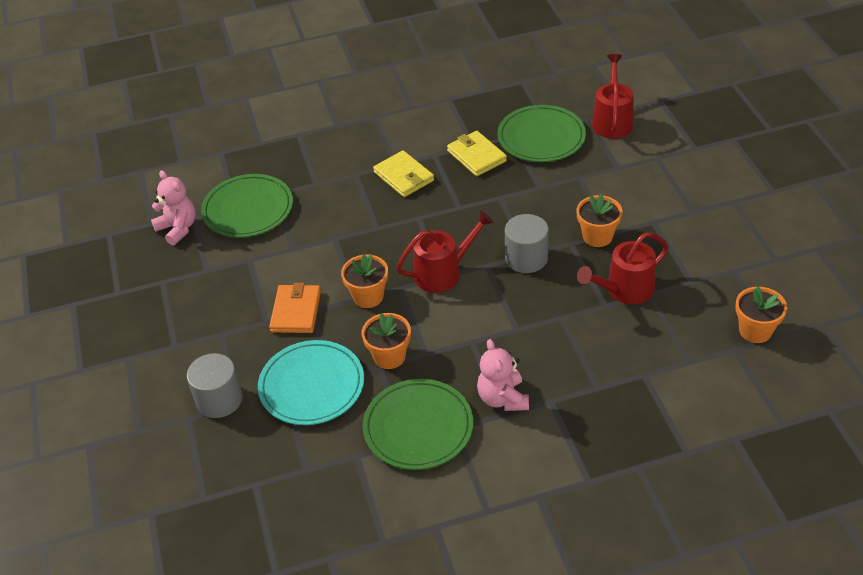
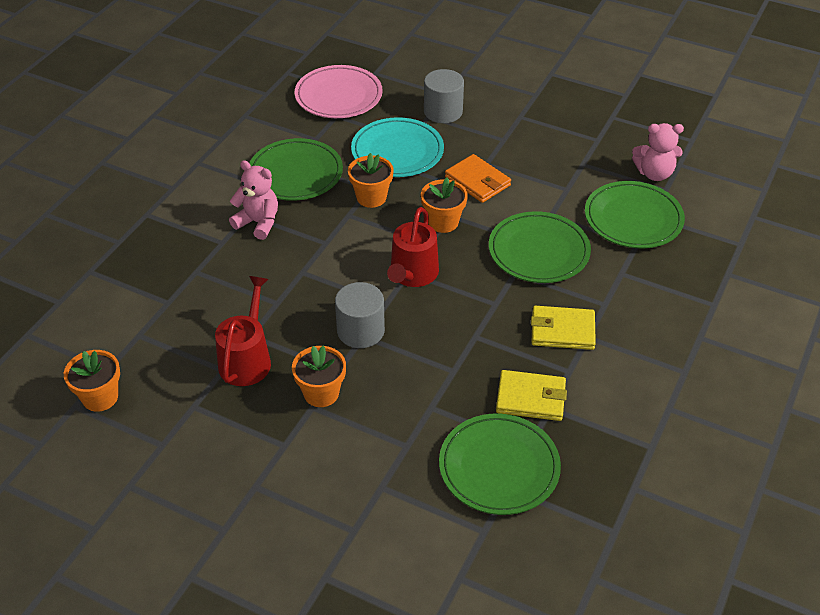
camera: 130 degrees right, 0 degrees up
(273, 494) = (338, 96): none -> pink plate
(340, 231) = (538, 251): none -> green plate
(612, 121) = (453, 548): red watering can -> none

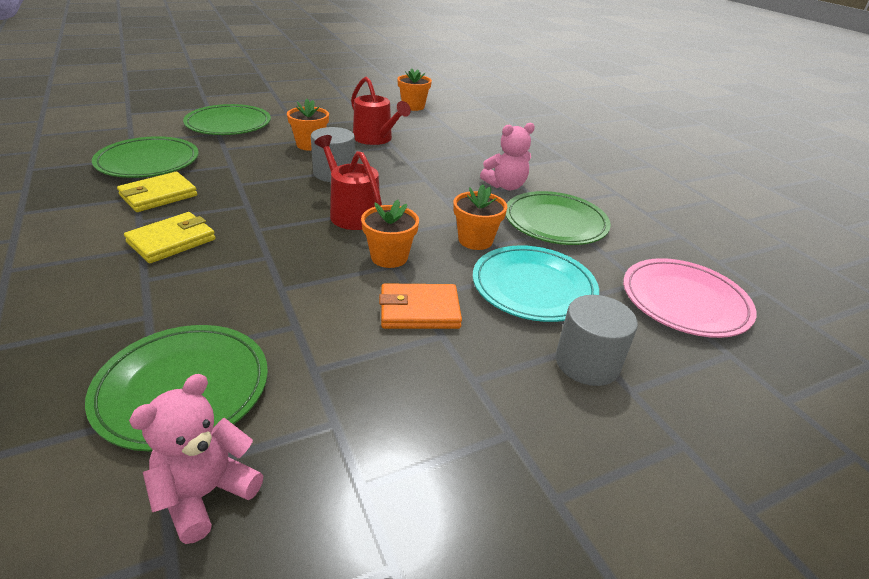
camera: 125 degrees right, 10 degrees down
(538, 251) = (266, 285): green plate -> green plate (228, 124)

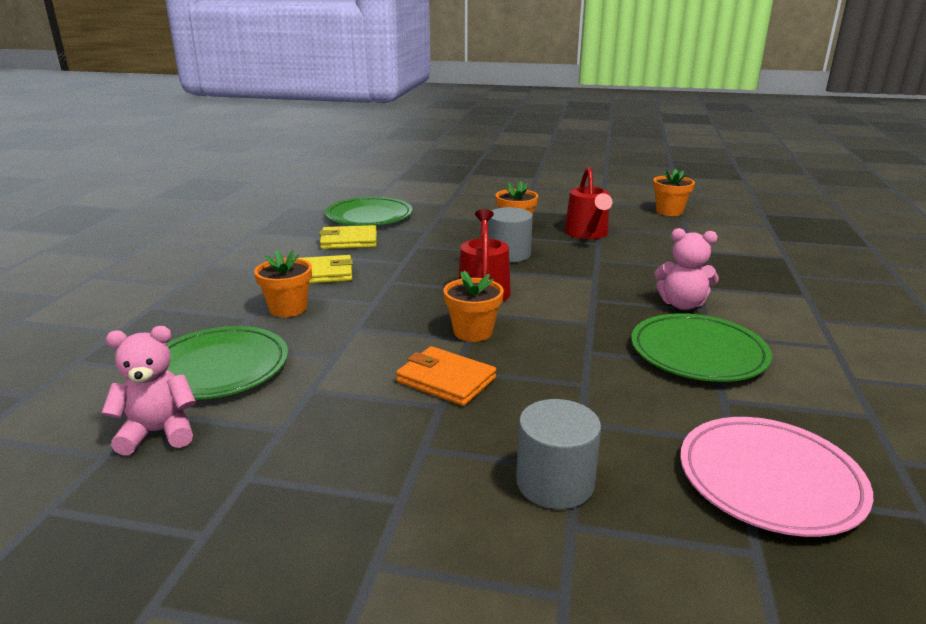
camera: 40 degrees right, 10 degrees down
(228, 124) = (463, 199): green plate -> none
(475, 240) = (578, 343): orange flower pot -> orange flower pot (288, 308)
(533, 287) = (586, 401): turquoise plate -> none

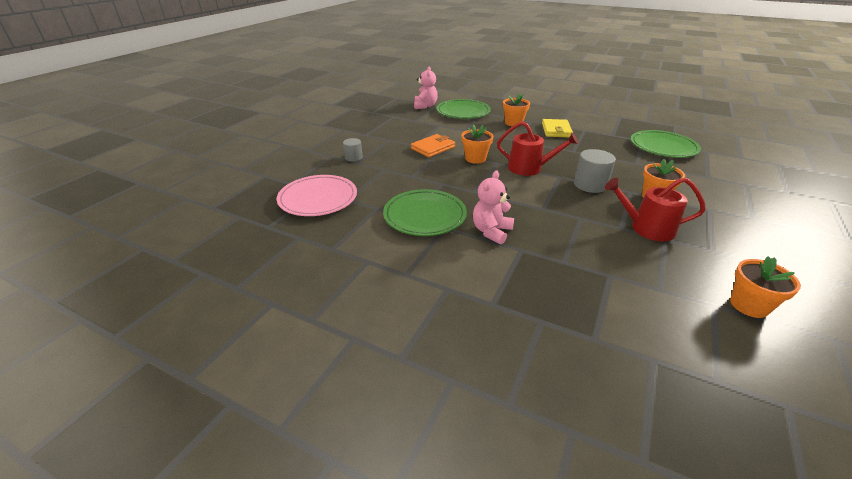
camera: 105 degrees right, 10 degrees up
(349, 241) = (610, 139): yellow wallet -> none
(555, 483) = (353, 157): grey cylinder -> grey cylinder, size x0.61

